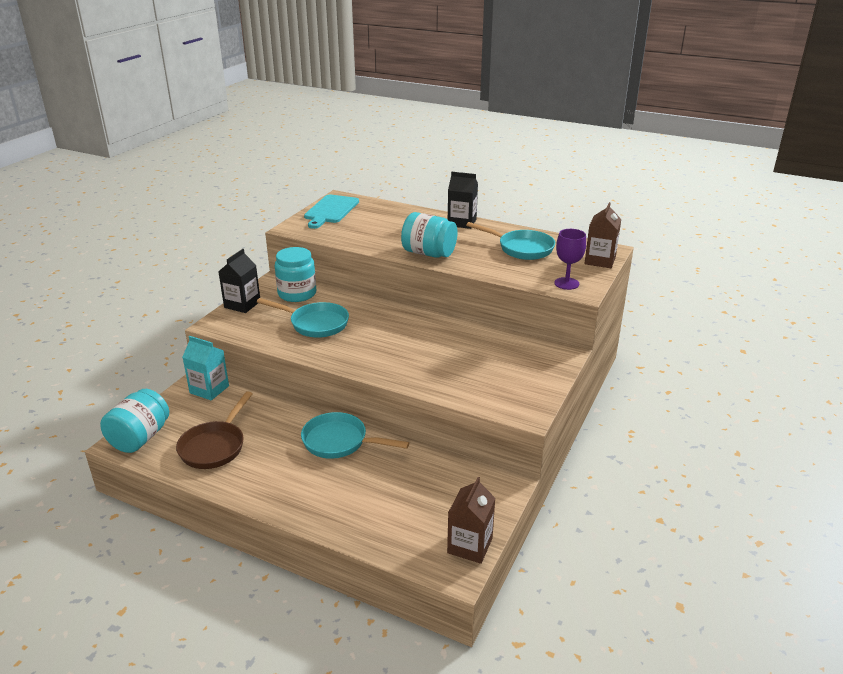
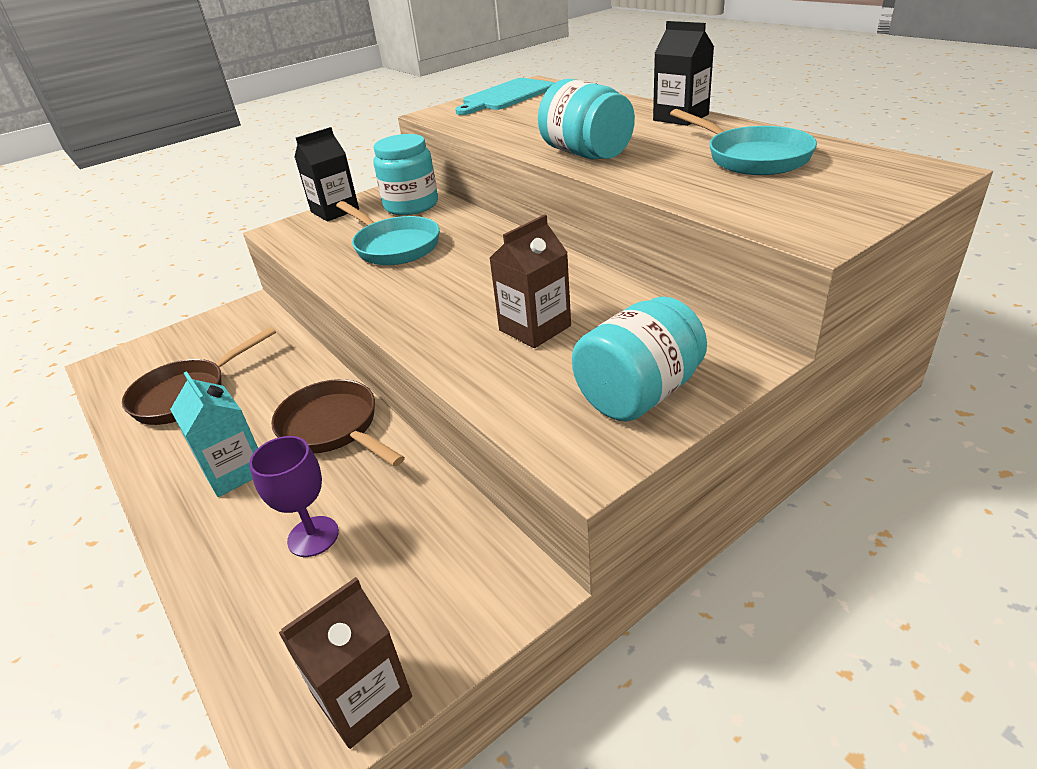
camera: 30 degrees right, 5 degrees up
(140, 438) = (128, 363): turquoise jar -> turquoise jar (639, 394)
(209, 389) = (254, 317): turquoise carton -> turquoise carton (235, 471)
(339, 442) = (333, 428): turquoise pan -> brown pan
(566, 283) = (795, 219): purple goblet -> purple goblet (313, 536)
(600, 260) = (898, 187): brown carton -> brown carton (535, 328)

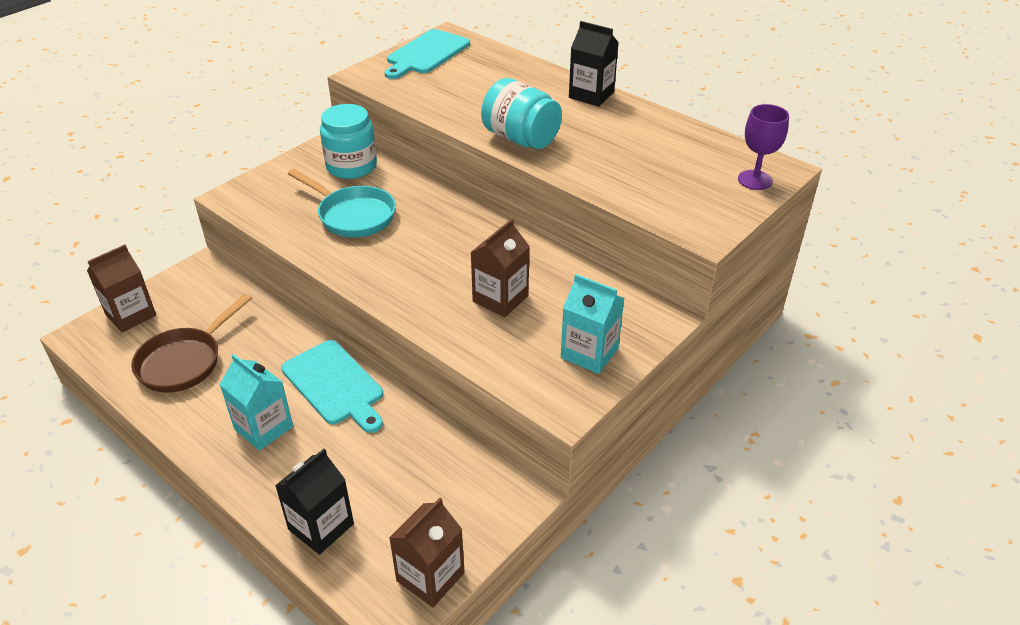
camera: 15 degrees left, 5 degrees up
(159, 347) = (131, 315): none -> brown carton
(313, 536) = (352, 474): purple goblet -> purple goblet (755, 180)
(333, 428) = (335, 385): brown pan -> turquoise cutting board
(335, 211) = (277, 172): black carton -> black carton (321, 526)
(639, 394) = (589, 353): turquoise jar -> turquoise carton
(752, 157) = (654, 149): turquoise pan -> none

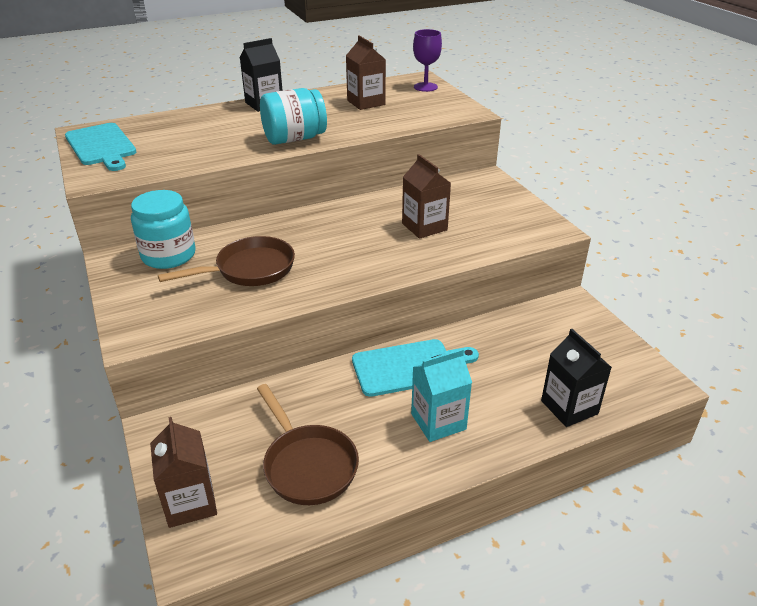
camera: 65 degrees left, 5 degrees down
(352, 215) = (249, 270): turquoise pan -> brown pan
(430, 577) = (634, 361): brown carton -> brown carton (366, 102)
(589, 353) = (506, 209): turquoise carton -> none

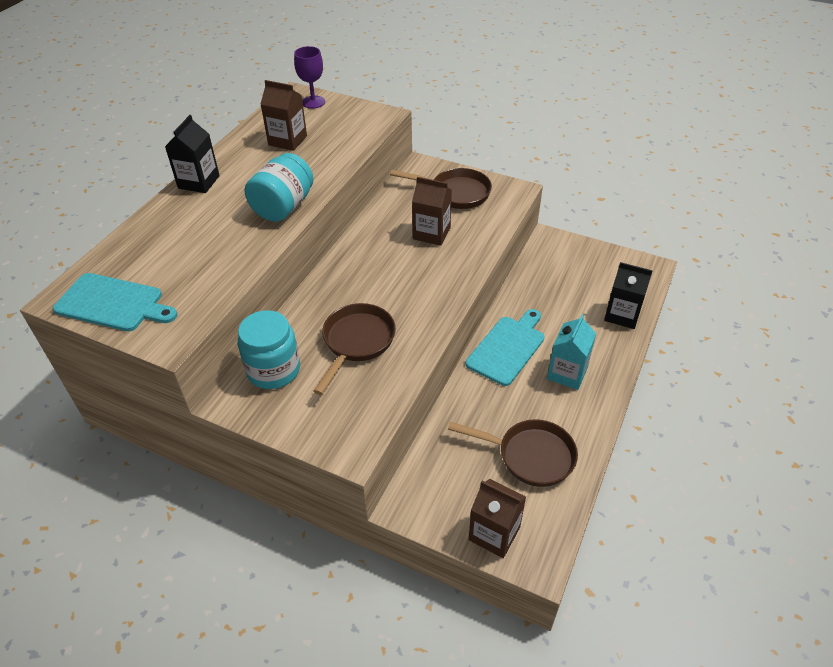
camera: 40 degrees left, 10 degrees up
(490, 208) = (455, 193): none -> brown pan

